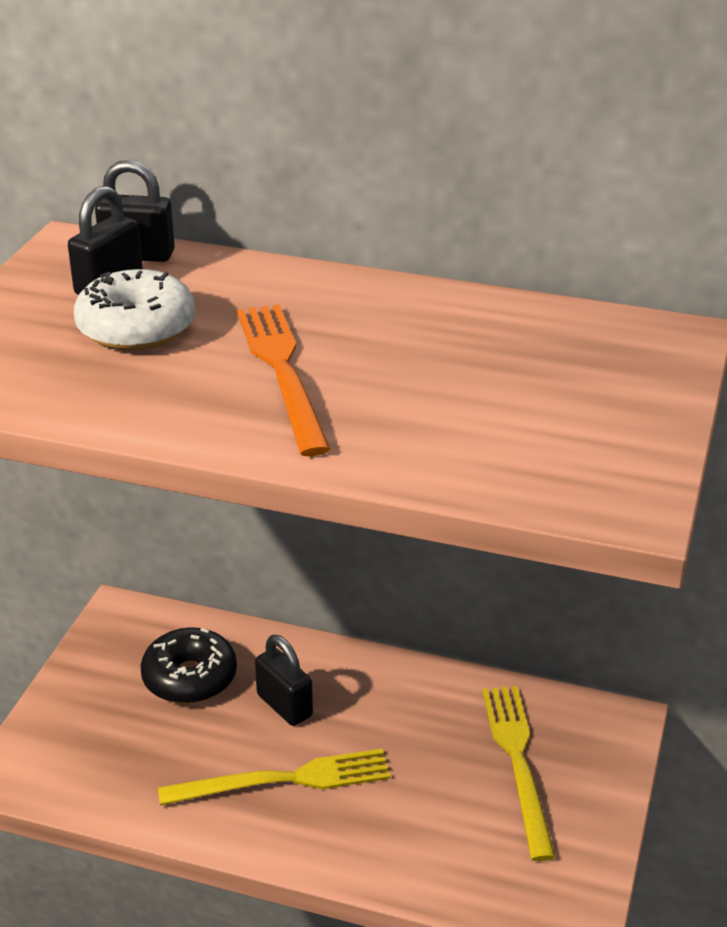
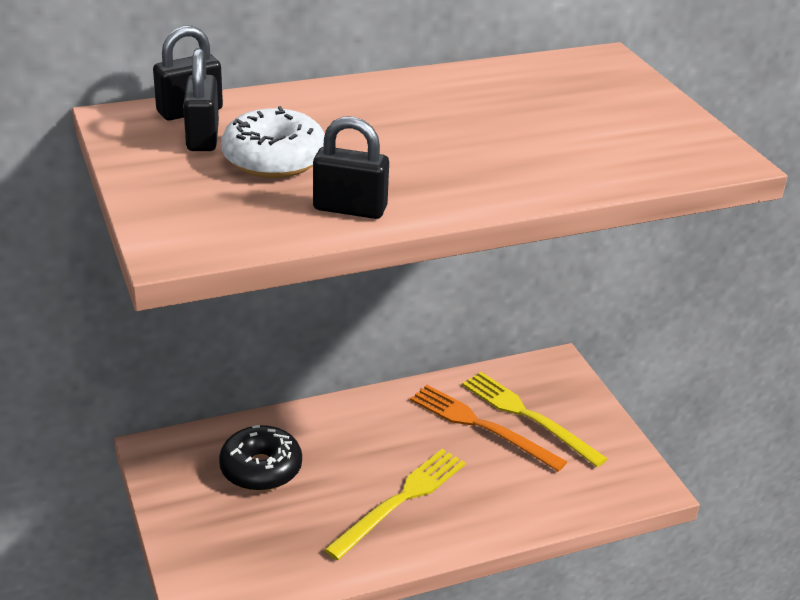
camera: 40 degrees left, 0 degrees up
(282, 371) = (419, 153): orange fork -> orange fork (481, 426)
(284, 705) = (348, 454): black padlock -> black padlock (350, 209)

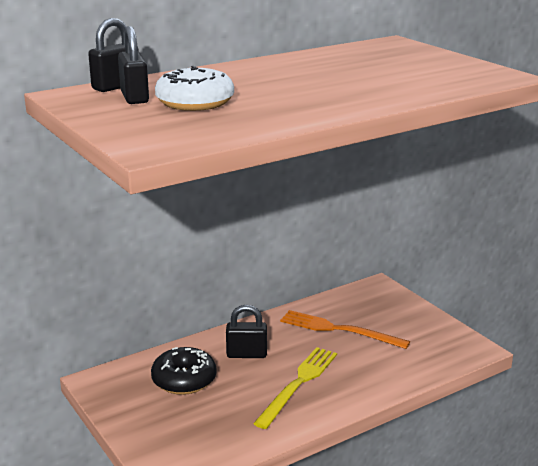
camera: 10 degrees left, 10 degrees down
(350, 209) = (267, 119): black padlock -> black padlock (246, 354)
(528, 416) = (370, 319): yellow fork -> none

